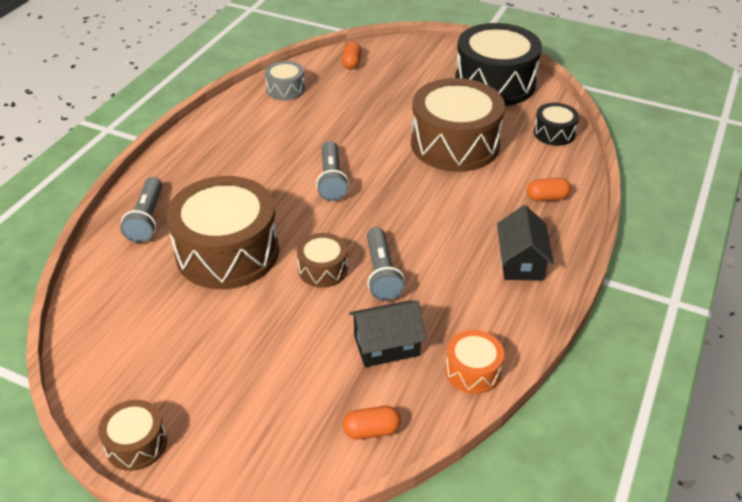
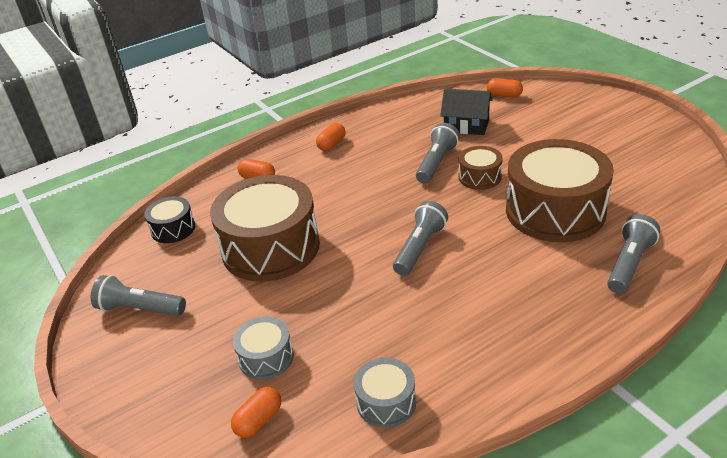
camera: 145 degrees left, 5 degrees down
(136, 444) = (653, 119): brown drum -> none
(378, 86) = (266, 357): none -> grey drum
(472, 371) = (424, 104): orange drum -> none
(495, 83) = (140, 309): black drum -> grey flashlight
(521, 262) = (331, 144): black house -> orange capsule

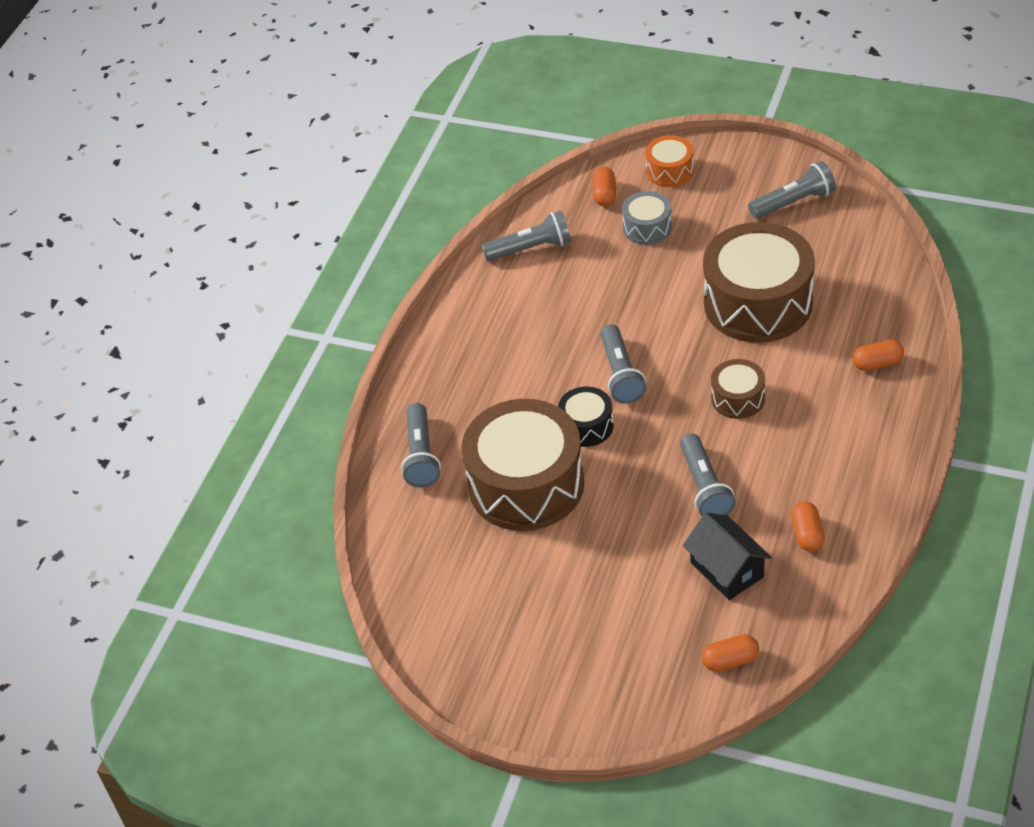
camera: 145 degrees right, 10 degrees up
(173, 229) = (876, 270): black drum -> black drum (586, 426)
(175, 408) = (670, 171): none -> orange drum
(331, 144) = (857, 451): orange capsule -> orange capsule (807, 534)
(386, 402) = (530, 248): grey drum -> grey flashlight
(466, 125) = (727, 569): black house -> black house turned 75 degrees clockwise
(480, 177) = (638, 491): brown drum -> brown drum (738, 398)

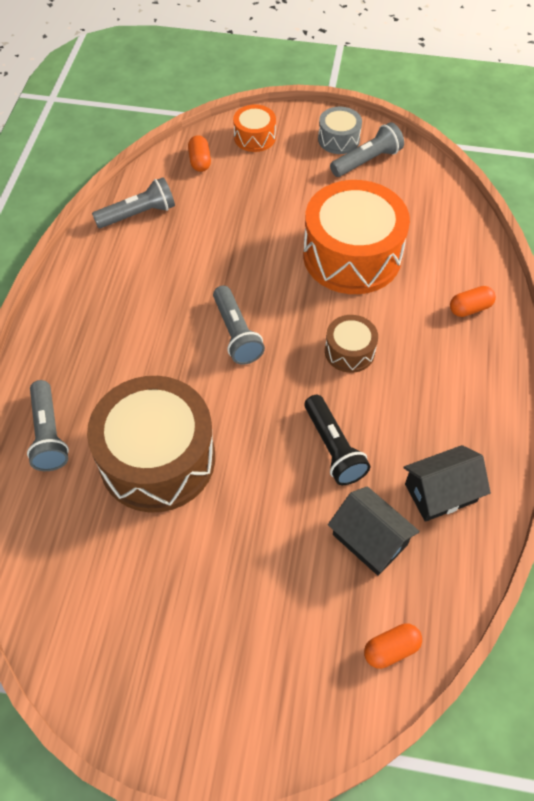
camera: 15 degrees left, 10 degrees up
(586, 426) = (210, 390): black drum -> none
(647, 227) = (242, 189): grey drum -> grey drum (338, 139)
(704, 487) = (333, 448): grey flashlight -> black flashlight
(758, 303) = (352, 255): brown drum -> orange drum
(807, 534) = (440, 493): orange capsule -> black house

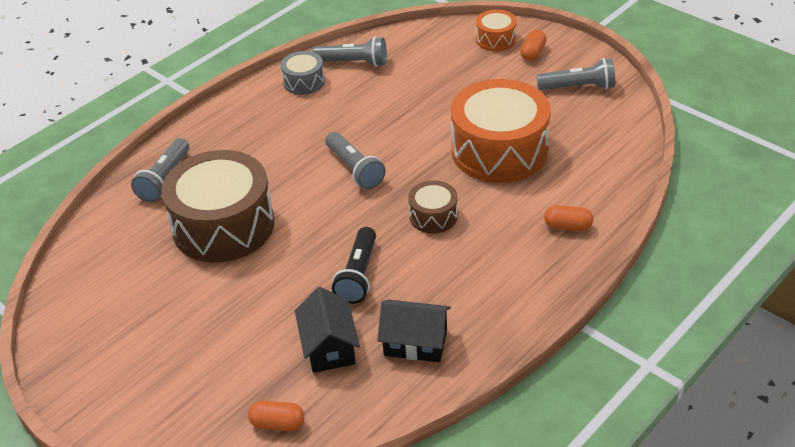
camera: 35 degrees right, 15 degrees down
(200, 161) = (434, 42): orange capsule -> orange capsule (533, 53)
(236, 333) = (354, 169): grey flashlight -> grey flashlight turned 45 degrees counterclockwise
(338, 139) = (568, 63): grey drum -> grey drum (304, 82)

